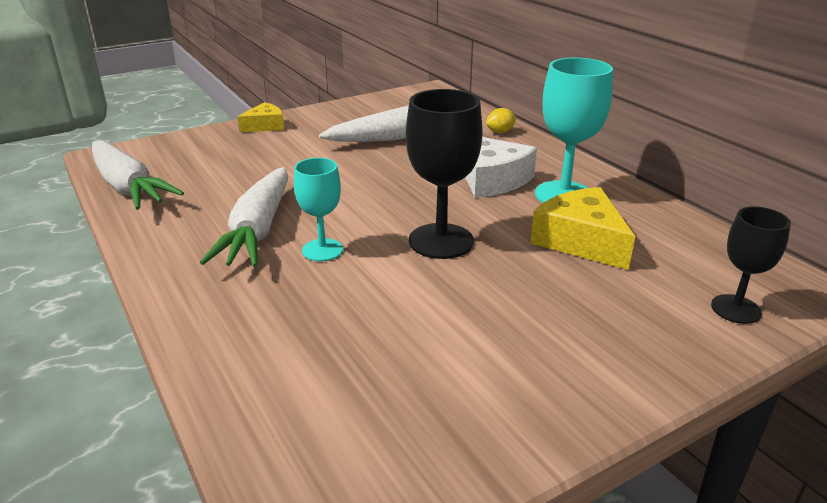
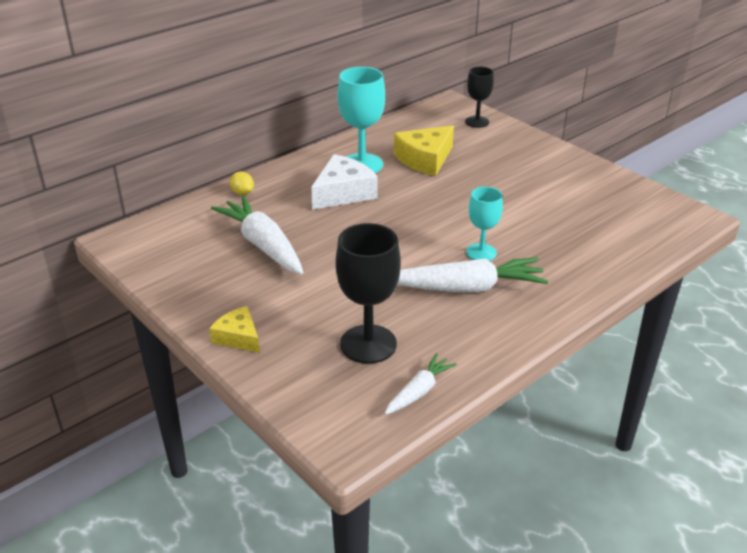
camera: 100 degrees left, 5 degrees up
(128, 187) = (419, 391): white carrot -> white carrot, size x0.54
(441, 241) = (447, 207): black goblet -> black goblet (368, 344)

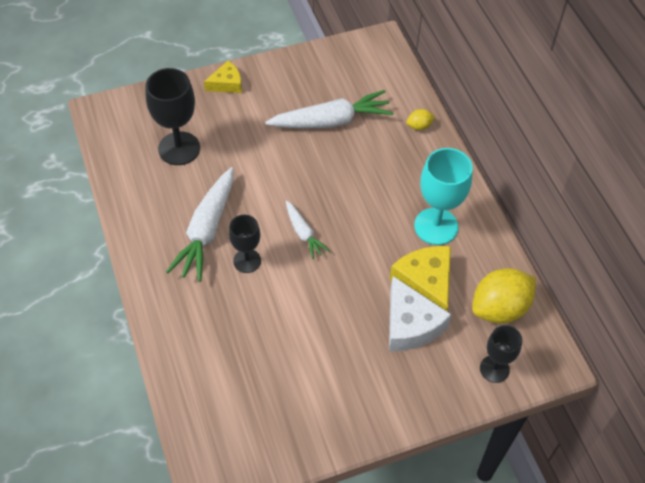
camera: 110 degrees right, 20 degrees up
(343, 193) = (388, 195): white cheese -> white cheese (410, 324)
(419, 391) = (118, 160): white carrot -> white carrot (303, 233)
(422, 127) = (499, 308): none -> yellow lemon
(481, 252) = (247, 261): turquoise goblet -> black goblet

